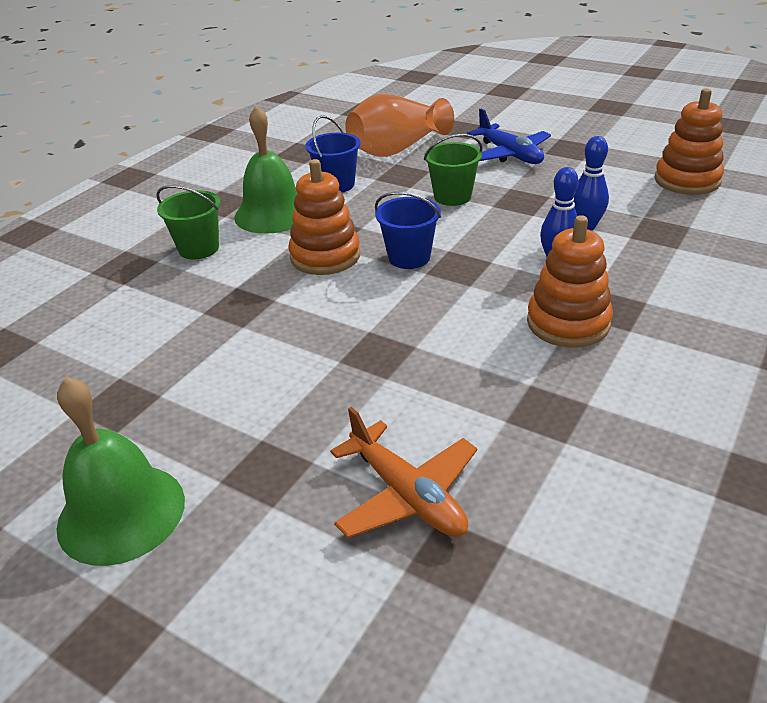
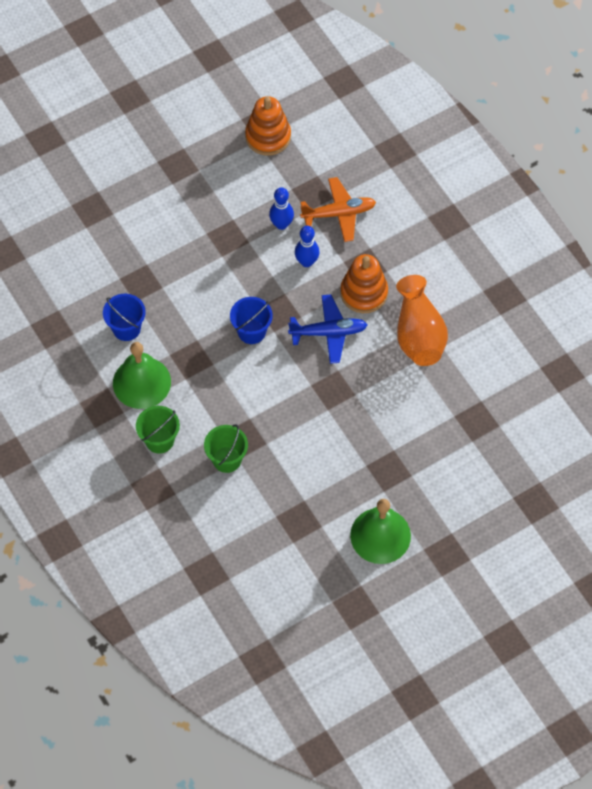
camera: 65 degrees left, 25 degrees up
(325, 256) = (219, 374): orange stacking toy -> none
(397, 149) = (96, 266): orange vase -> orange vase (418, 334)
(407, 495) = (435, 422): orange plane -> orange plane (339, 213)
(452, 197) = (194, 271): green bucket -> green bucket (227, 459)
(510, 154) = (159, 205): blue plane -> blue plane (328, 332)

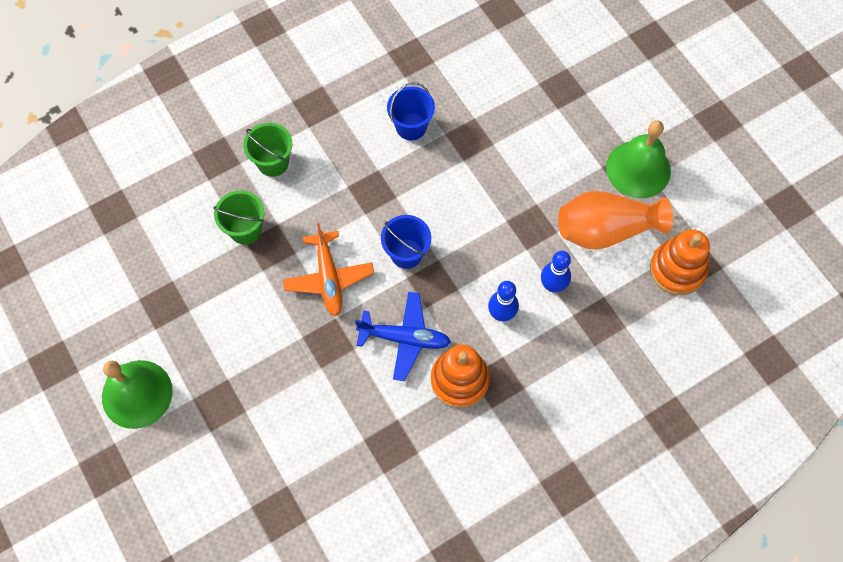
camera: 90 degrees right, 5 degrees up
(141, 382) = (344, 143): green bell -> green bell (638, 169)
(328, 332) = (404, 338): blue plane -> blue plane turned 75 degrees counterclockwise
(339, 213) = (572, 351): orange plane -> orange plane (329, 278)
(418, 334) = (401, 445): orange vase -> orange vase (605, 230)

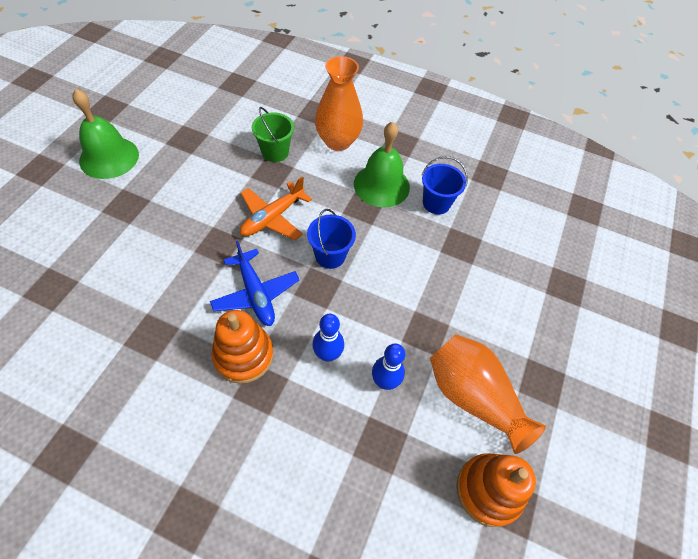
camera: 50 degrees right, 10 degrees down
(273, 162) = (338, 141): green bucket -> orange vase
(638, 169) = (554, 390): green bell -> green bell (381, 185)

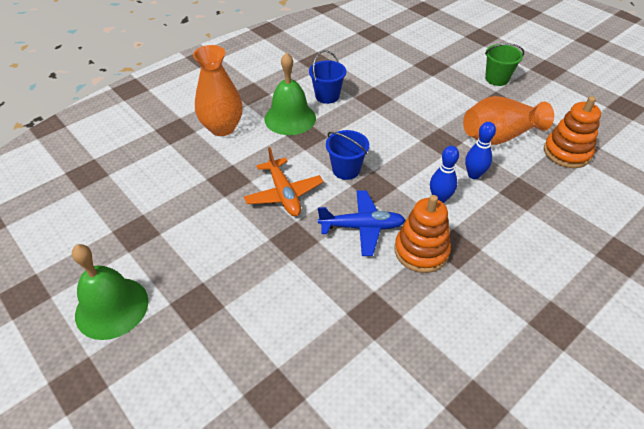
camera: 60 degrees left, 10 degrees down
(275, 152) = (205, 171): green bucket -> green bucket (497, 79)

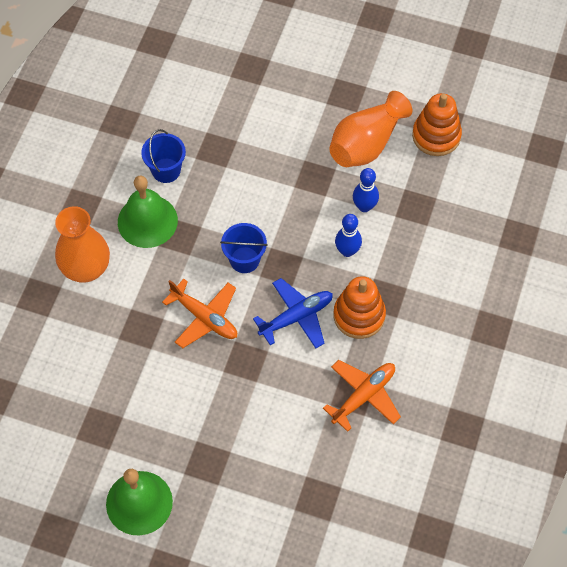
camera: 30 degrees left, 15 degrees up
(384, 321) = (364, 396): none -> orange plane
(497, 79) = (329, 58): green bucket -> none

